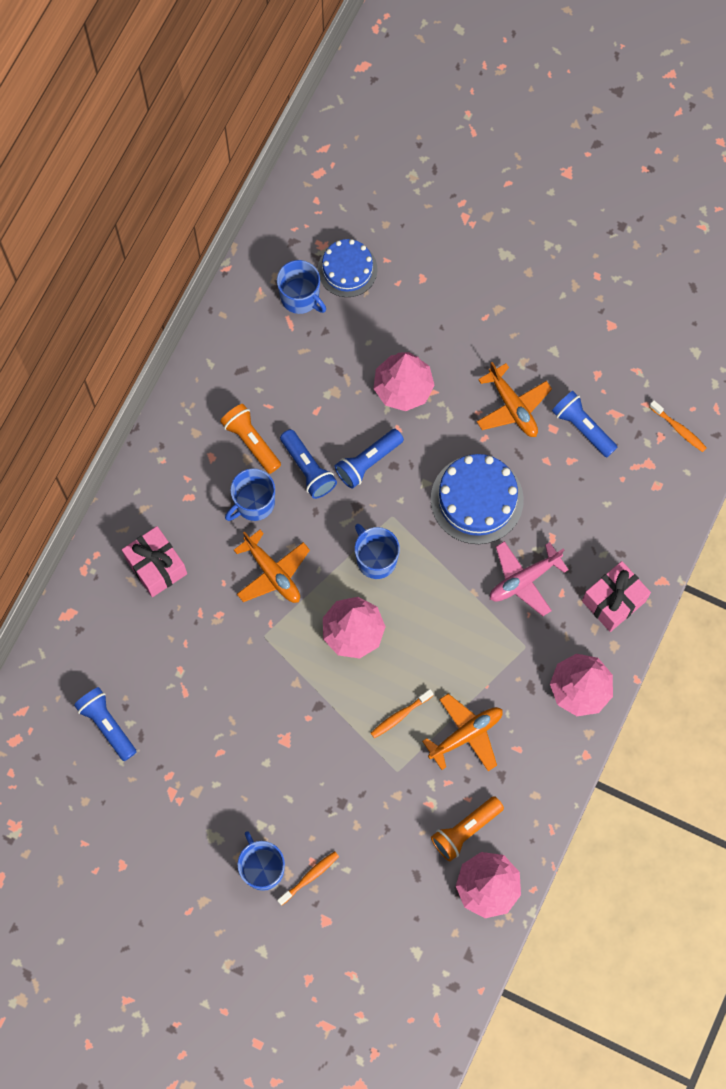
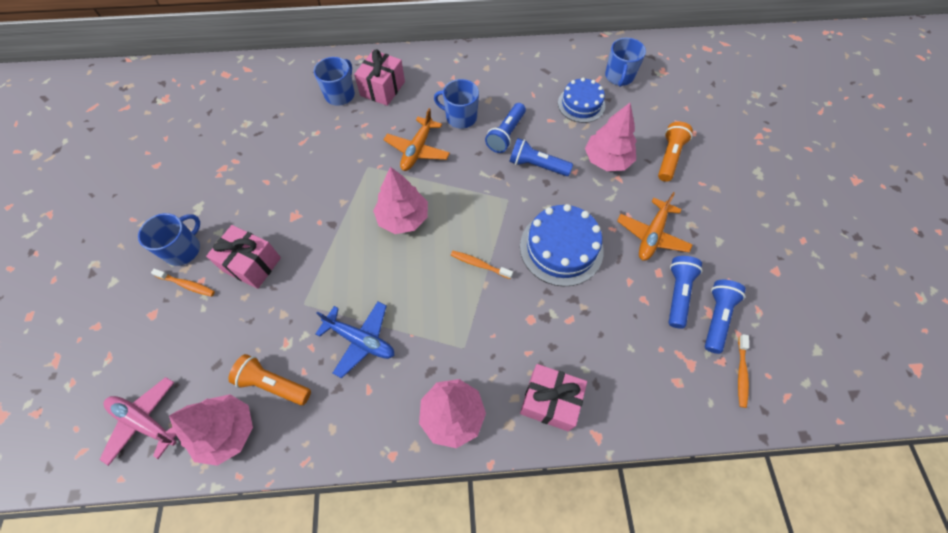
camera: 60 degrees right, 10 degrees down
(107, 725) = (257, 112): blue flashlight -> blue flashlight (716, 318)
(251, 441) = (502, 96): orange flashlight -> orange flashlight (669, 157)
(322, 805) = (252, 264): none -> pink gift
(347, 269) = (660, 91): blue cake -> blue cake (581, 104)
(376, 559) = (468, 205): blue mug -> blue mug (340, 94)
(400, 716) = (352, 282): orange toothbrush -> orange toothbrush (479, 264)
(466, 734) = (360, 340): orange plane -> blue plane
(524, 580) = (520, 316): pink plane -> pink plane (145, 421)

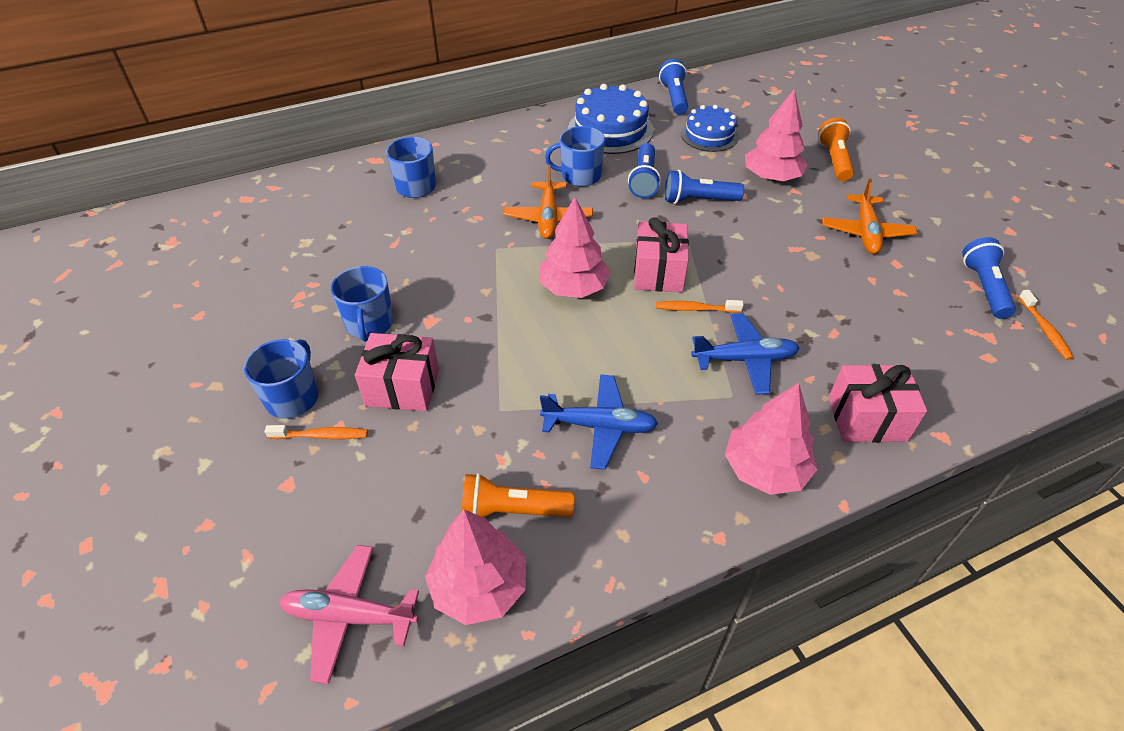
camera: 20 degrees left, 15 degrees down
(382, 88) = (467, 169): pink gift -> pink gift (658, 272)
(490, 320) = (744, 359): none -> blue plane
(561, 248) = (777, 268): blue cake -> blue cake (610, 129)
(619, 76) = (733, 103): blue mug -> blue mug (369, 324)
(677, 294) = (929, 277): blue flashlight -> blue flashlight (674, 97)

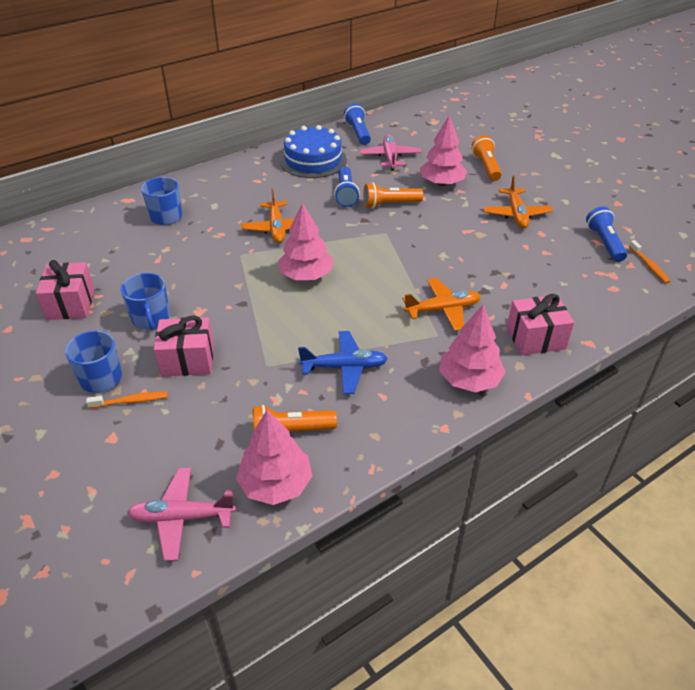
camera: 10 degrees left, 5 degrees down
(580, 176) = (295, 196): blue mug -> none
(658, 272) = (368, 258): pink gift -> pink gift (71, 304)
(695, 309) = (401, 280): orange toothbrush -> none
(698, 200) = (389, 204): blue flashlight -> orange flashlight
(709, 135) = (390, 157): blue cake -> pink plane
(744, 359) = (442, 310): blue plane -> orange plane

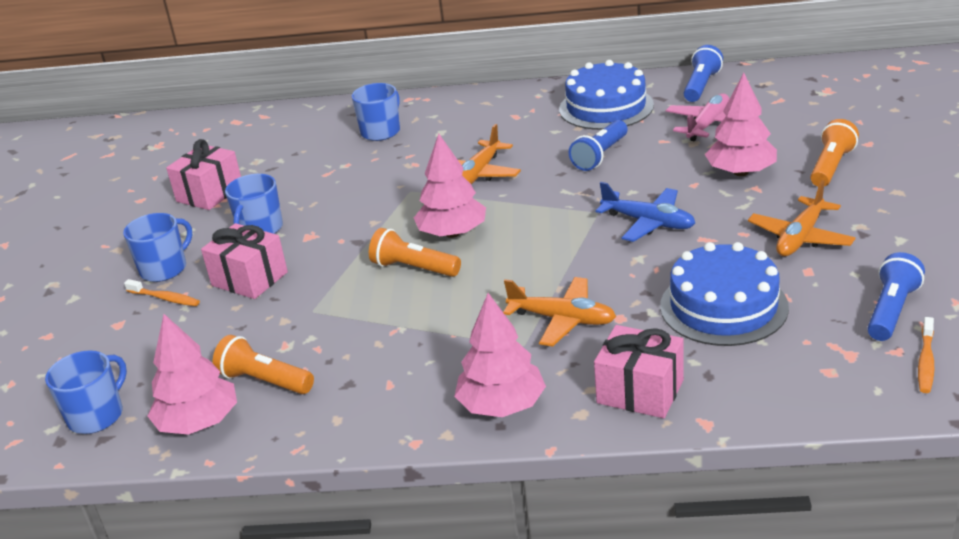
camera: 40 degrees right, 10 degrees down
(182, 518) = (97, 415): pink plane -> blue mug
(344, 367) = (384, 341): blue plane -> blue plane (648, 223)
(389, 204) = (640, 181): orange flashlight -> orange flashlight (413, 268)
(522, 269) = (723, 306): none -> blue cake

